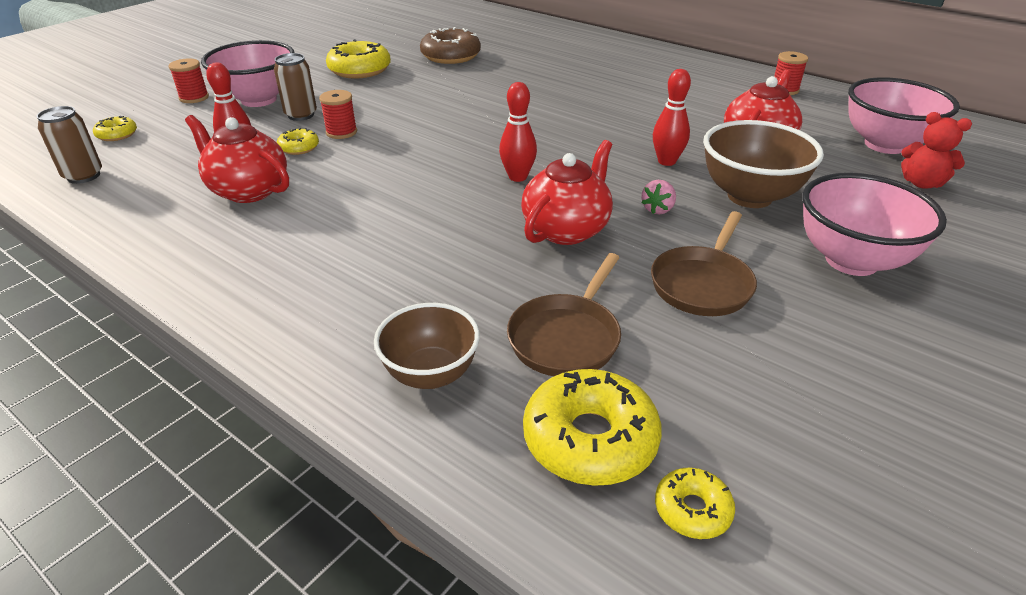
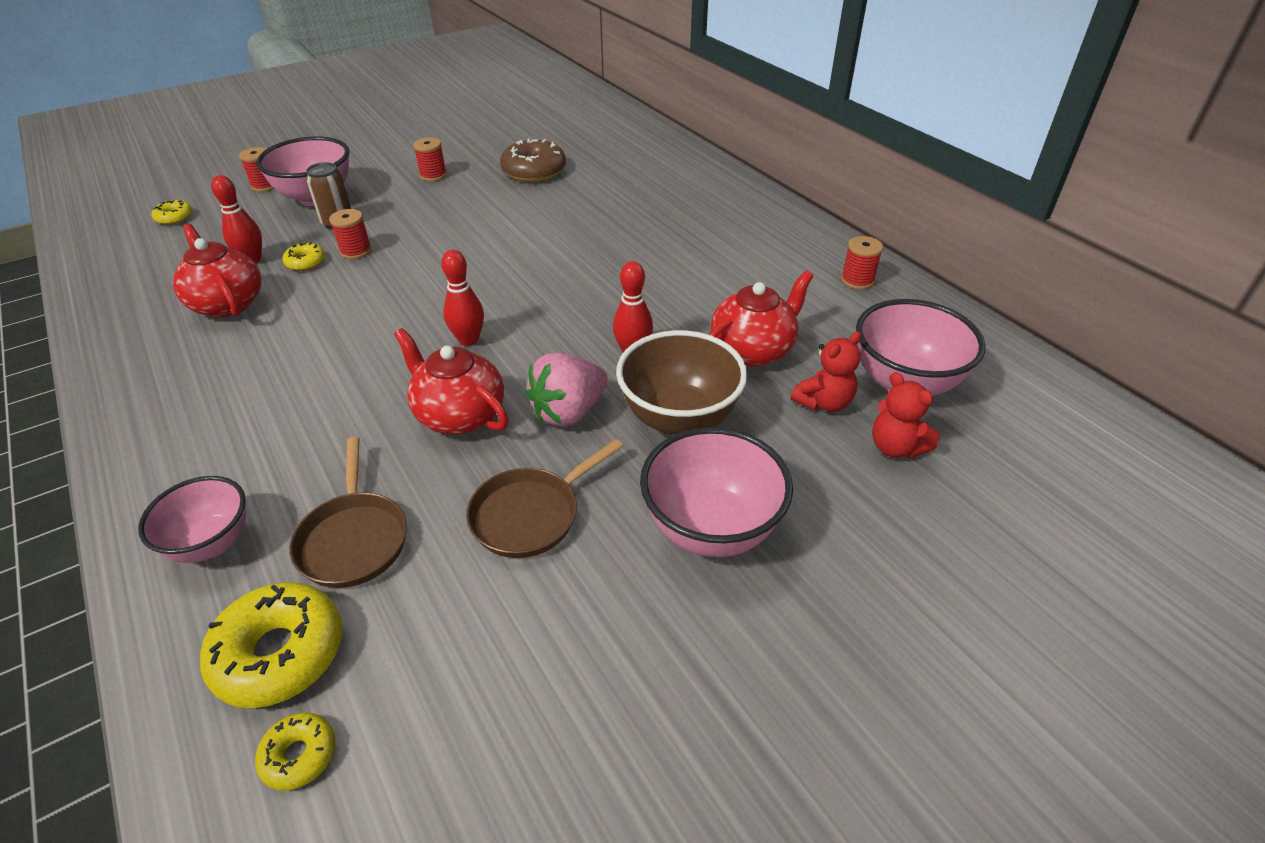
camera: 20 degrees right, 5 degrees up
(83, 176) = (117, 259): brown can -> none
(360, 70) = (433, 175): yellow donut -> red spool
(431, 374) = (212, 543): brown bowl -> pink bowl
(566, 229) = (459, 415): red teapot -> red teapot turned 105 degrees counterclockwise
(567, 337) = (354, 539): brown pan -> brown pan turned 60 degrees counterclockwise
(658, 209) = (569, 412): pink strawberry -> pink strawberry, size x1.96
(843, 166) = (824, 402): none -> red teddy bear

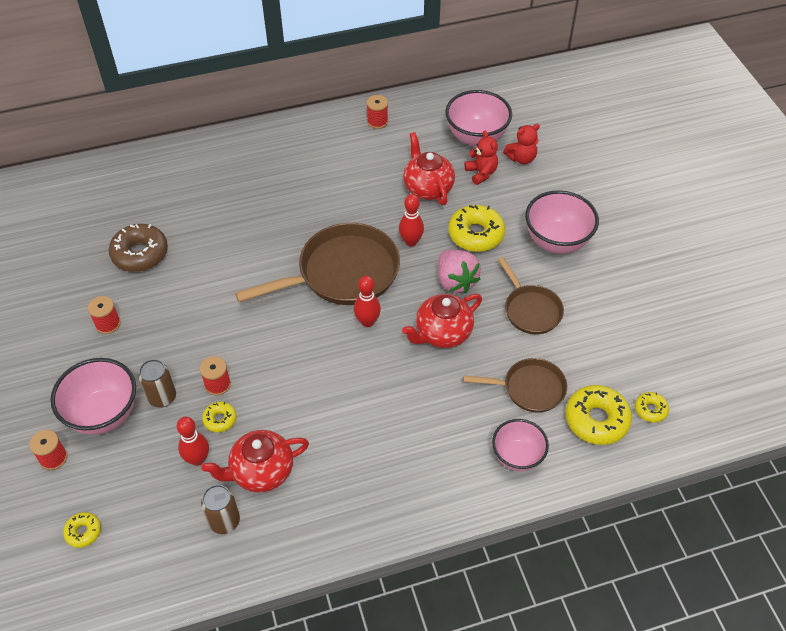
camera: 75 degrees left, 10 degrees up
(164, 293) = (224, 521): none -> brown can
(549, 303) = (342, 273): none -> brown pan
(679, 418) = (476, 234): brown bowl -> yellow donut

